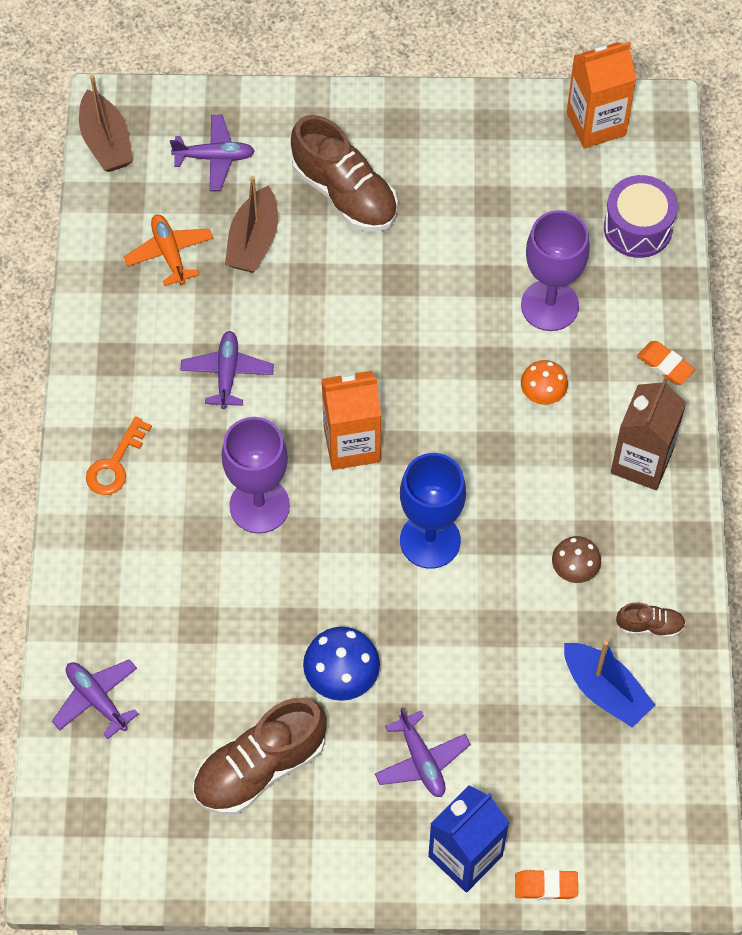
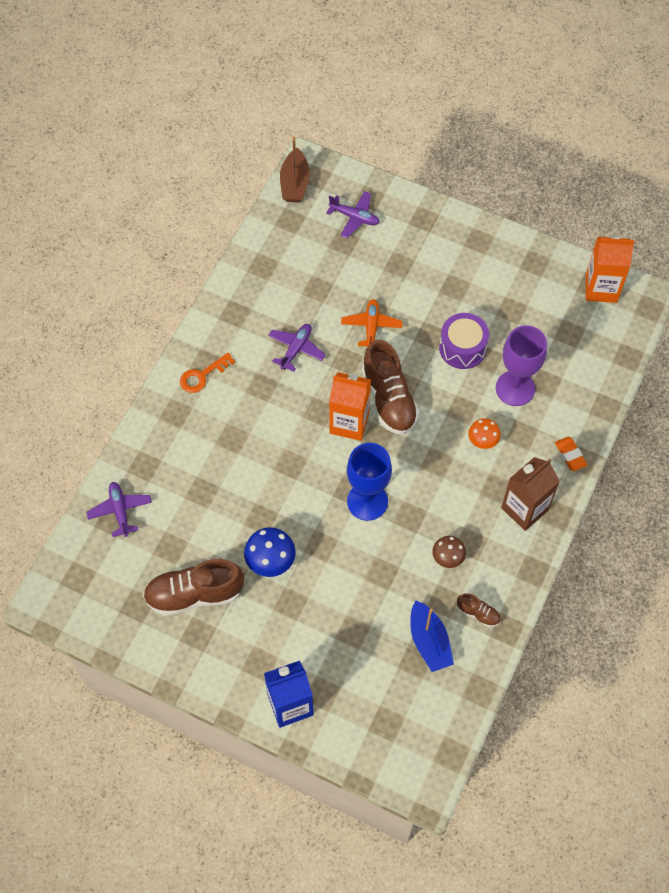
camera: 25 degrees right, 0 degrees up
(169, 253) = (298, 264): orange plane -> orange plane (371, 326)
(253, 241) = (352, 276): brown boat -> none
(259, 505) = (275, 436): purple goblet -> none
(345, 193) = (422, 269): brown shoe -> brown shoe (389, 399)
(421, 761) = (293, 634): purple plane -> none
(546, 886) = (330, 746): orange eraser -> none
(638, 228) = (595, 363): purple drum -> purple drum (462, 348)

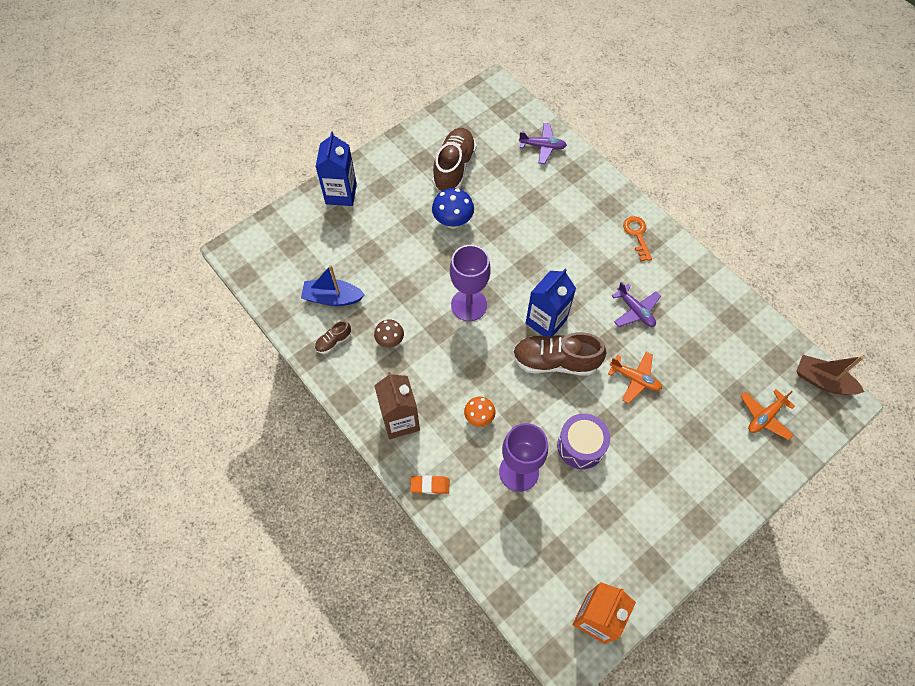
camera: 115 degrees right, 0 degrees up
(349, 423) = (546, 321): orange carton -> blue carton
(354, 217) = (765, 417): purple plane -> orange plane
(367, 501) = (469, 305): blue goblet -> purple goblet

